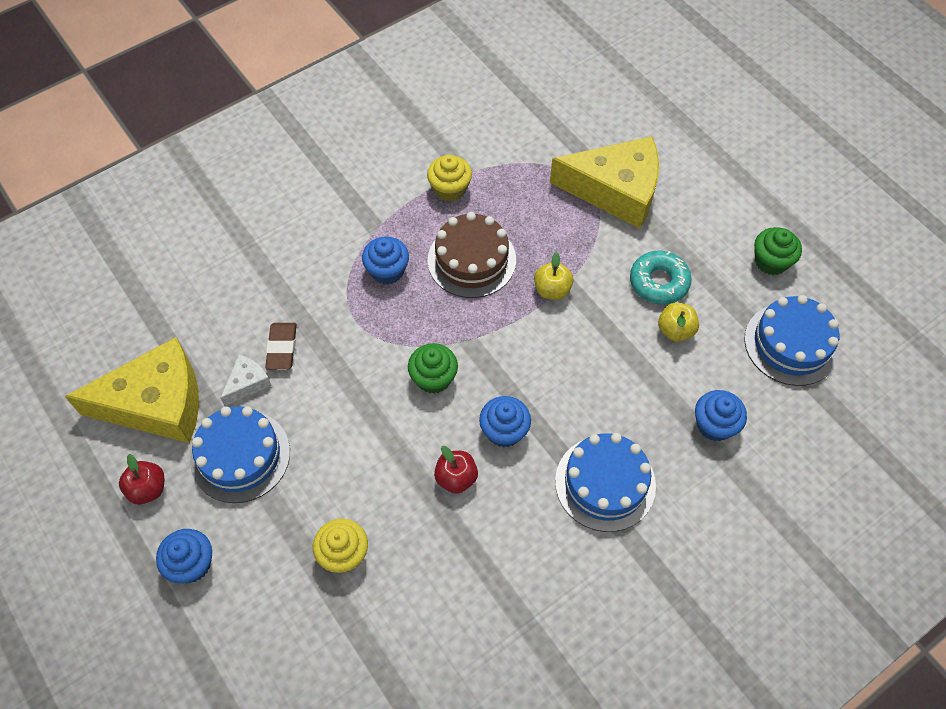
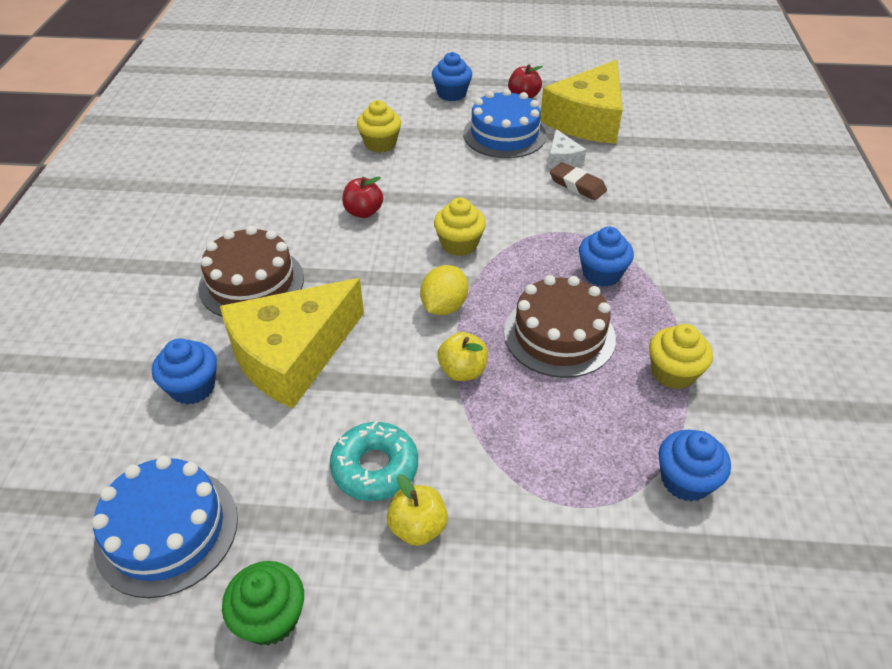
camera: 130 degrees right, 15 degrees down
(433, 378) = (459, 244): green cupcake -> yellow cupcake
(504, 431) = (366, 255): blue cupcake -> blue cupcake (685, 480)
(508, 340) = (444, 306): none -> yellow lemon
(605, 483) = (251, 282): blue cake -> brown cake
(615, 191) = (540, 529): yellow cheese -> yellow cheese (292, 355)
(675, 330) = (308, 435): yellow apple -> yellow apple (418, 527)

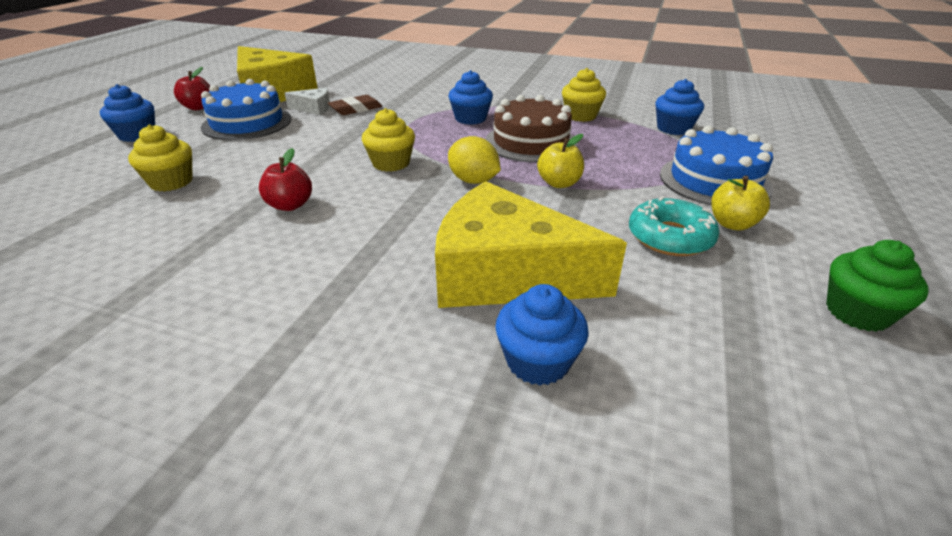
camera: 75 degrees left, 10 degrees down
(167, 530) = (777, 391): blue cake -> blue cake (714, 181)
(251, 282) = (356, 297): brown cake -> none
(292, 355) = (505, 273): yellow cheese -> yellow cheese turned 135 degrees clockwise

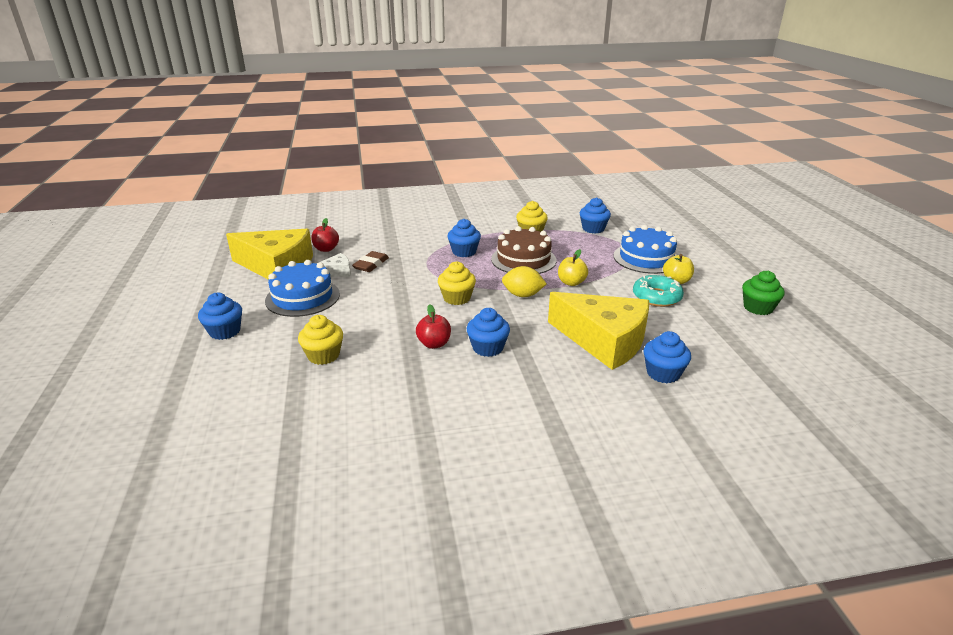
camera: 30 degrees left, 5 degrees down
(198, 107) = (235, 295): red apple -> red apple (326, 249)
(340, 230) = (488, 348): none -> blue cupcake
(505, 273) = (604, 341): yellow cheese -> yellow cheese turned 135 degrees counterclockwise

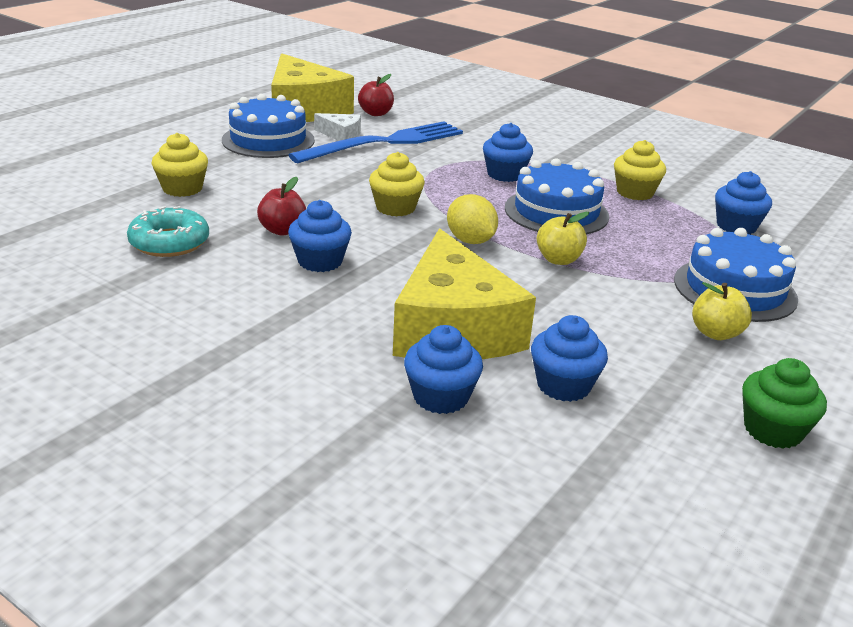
camera: 45 degrees right, 0 degrees up
(225, 331) = (161, 135): blue cupcake -> blue cupcake (563, 385)
(371, 264) = (385, 143): brown eraser -> blue fork
(523, 259) = (556, 212): brown cake -> blue cake
(656, 297) = (637, 331): turquoise donut -> turquoise donut (169, 242)

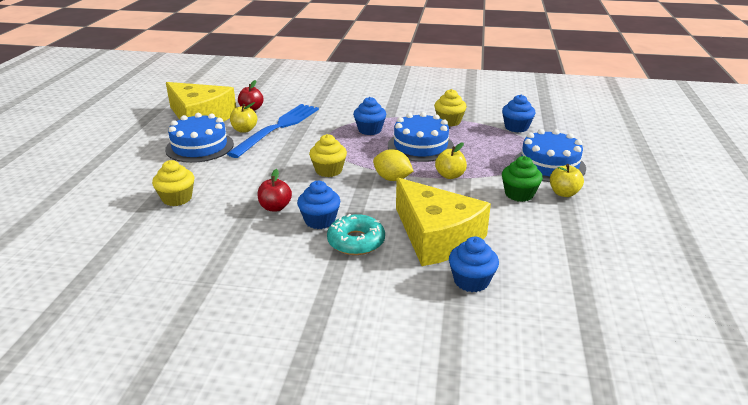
camera: 25 degrees left, 0 degrees up
(169, 242) = (209, 240): turquoise donut -> turquoise donut (356, 241)
(341, 135) = (244, 130): white cheese -> yellow apple
(563, 385) = (523, 250): blue cupcake -> none
(772, 430) = (635, 237): green cupcake -> green cupcake (519, 194)

